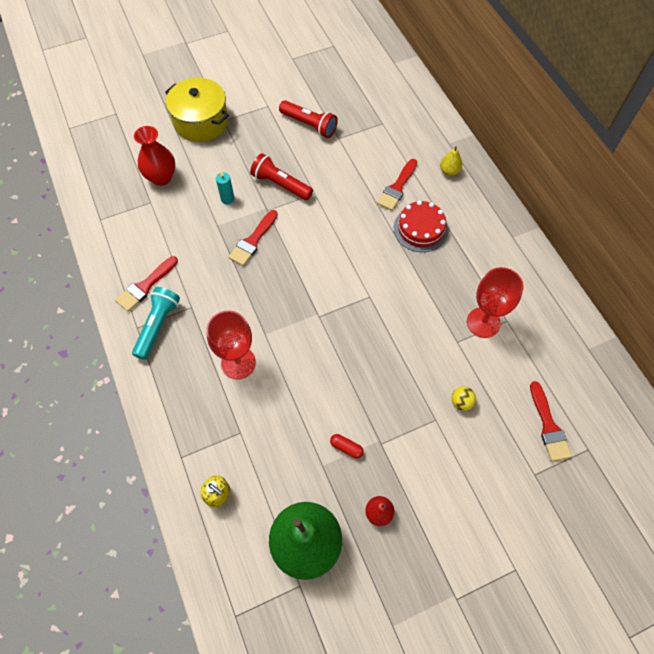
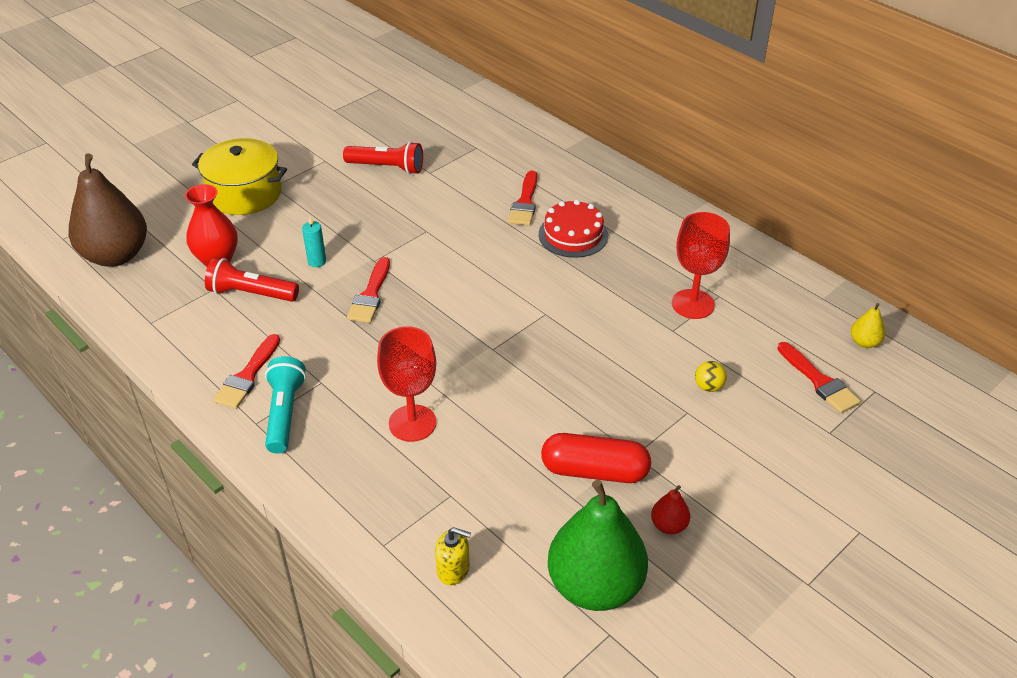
camera: 20 degrees left, 20 degrees down
(97, 154) = (116, 255): none -> brown pear
(281, 184) = (379, 232): red flashlight -> red flashlight (251, 294)
(346, 448) = (594, 471): red capsule -> red capsule, size x2.25
(449, 171) = (578, 174): yellow pear -> yellow pear (864, 342)

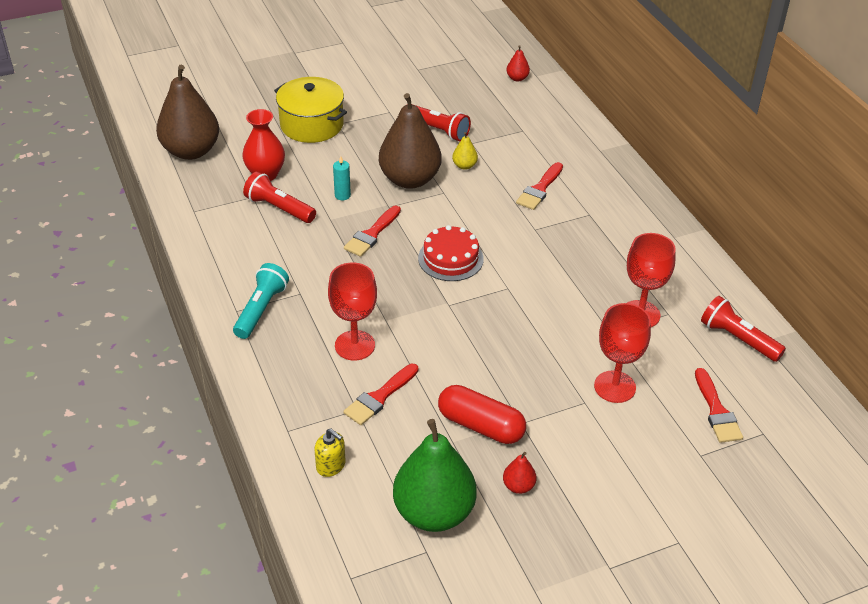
camera: 20 degrees right, 0 degrees up
(247, 376) = (246, 273): red brush -> red brush (379, 397)
(383, 226) = (410, 179): none -> brown pear
(443, 96) = (517, 78): none -> red pear
(573, 235) = (567, 227): red cake -> red cake (450, 258)
(708, 386) = (615, 387): yellow ball -> red goblet
(799, 302) = (738, 339): none -> red flashlight
(864, 342) = (778, 390): yellow pear -> yellow pear (464, 166)

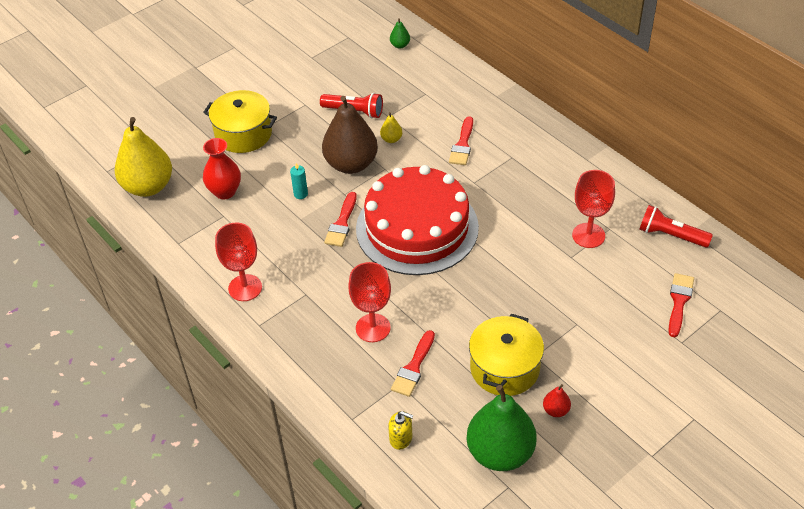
camera: 15 degrees left, 5 degrees up
(191, 151) = (148, 187): brown pear -> yellow pear
(261, 310) = (280, 318): turquoise flashlight -> none
(279, 208) = (252, 220): red flashlight -> none
(450, 258) = (417, 228): red cake -> red cake, size x2.16
(480, 426) = (504, 368): red capsule -> yellow pot
(517, 78) = (400, 45): red pear -> green pear
(615, 387) = (594, 304): red goblet -> red goblet (245, 288)
(717, 411) = (679, 301): red brush -> red brush turned 135 degrees counterclockwise

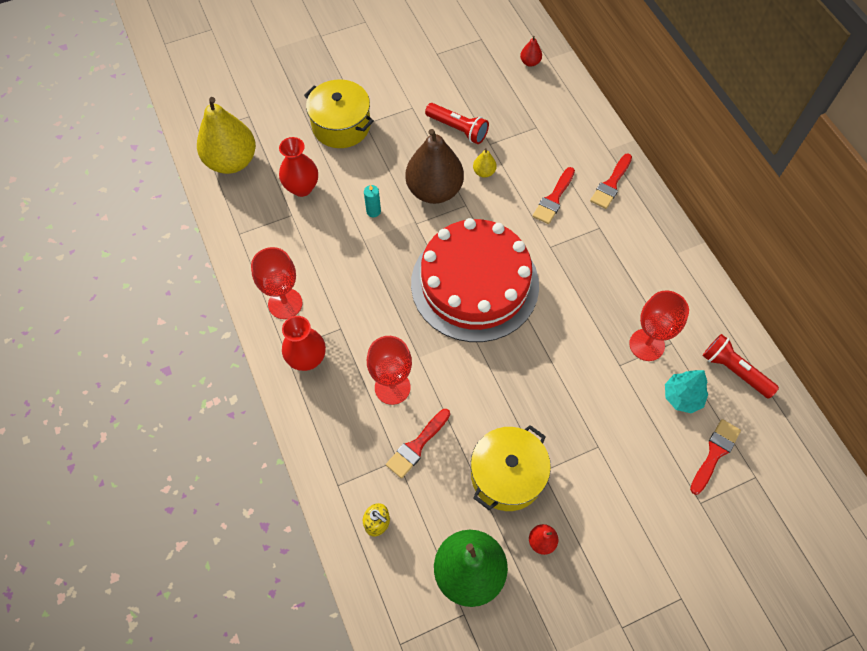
camera: 15 degrees right, 15 degrees up
(283, 326) = (307, 359): none -> red vase
(342, 223) = (402, 257): red brush -> red brush (611, 184)
(400, 45) = (530, 62): green pear -> red pear
(634, 267) = (682, 397): none -> turquoise tree

